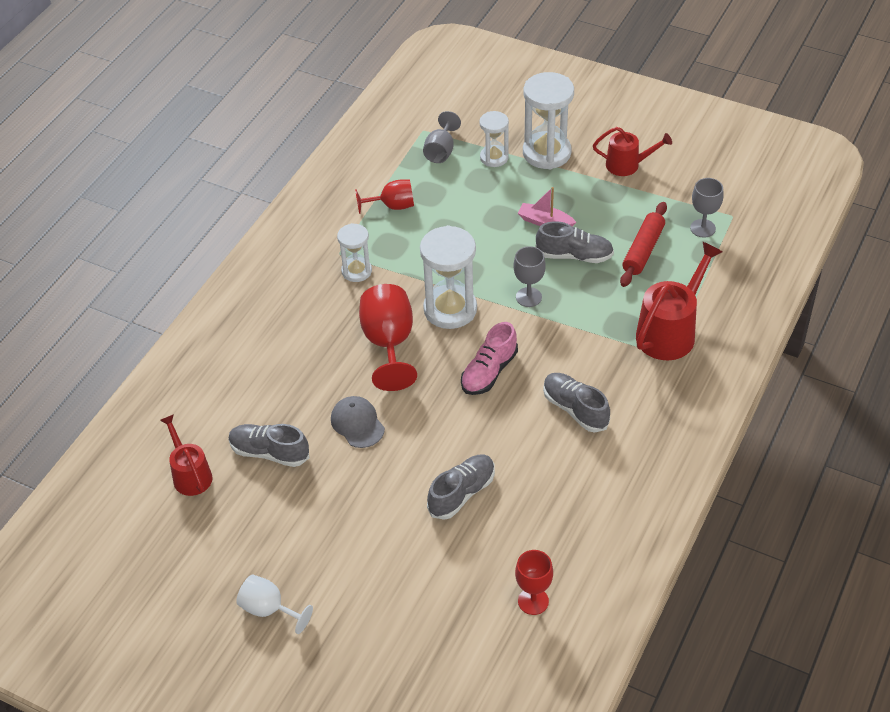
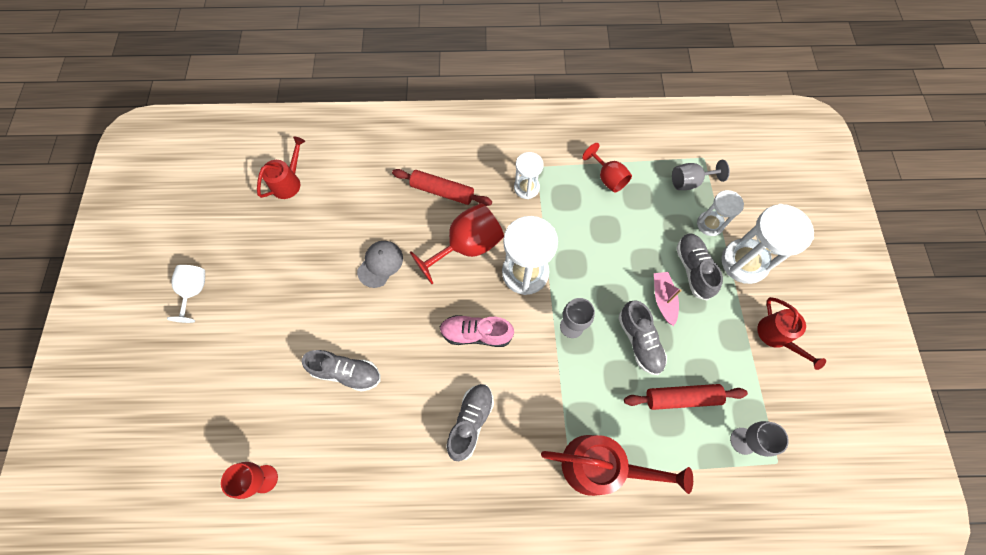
camera: 60 degrees right, 20 degrees up
(269, 453) = (328, 220): grey shoe -> grey shoe (693, 269)
(309, 340) = (442, 191): none -> red rolling pin

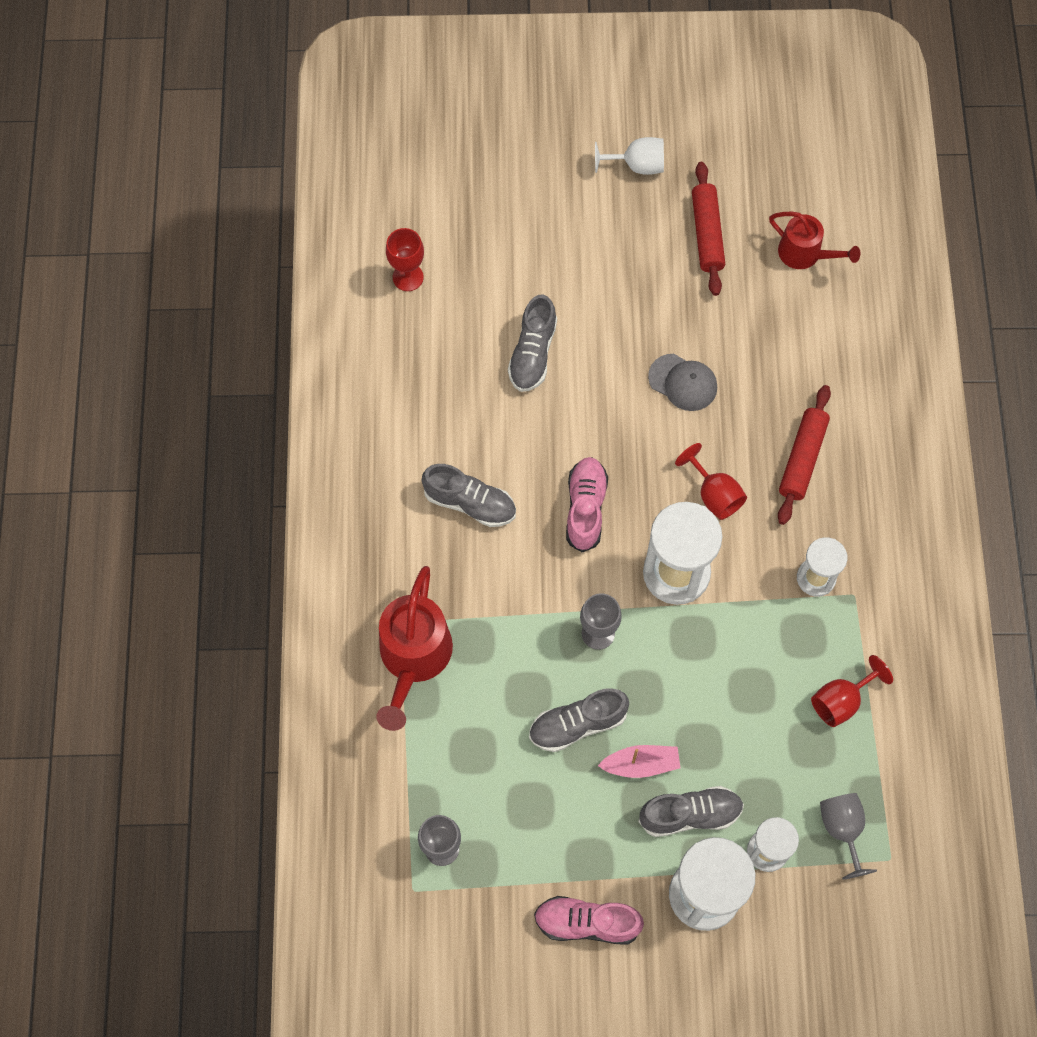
camera: 90 degrees right, 0 degrees up
(467, 246) = (714, 494): red goblet -> red goblet, size x0.61
(681, 398) = (499, 773): red rolling pin -> red rolling pin (707, 233)
(777, 337) = (587, 923): red watering can -> pink shoe

